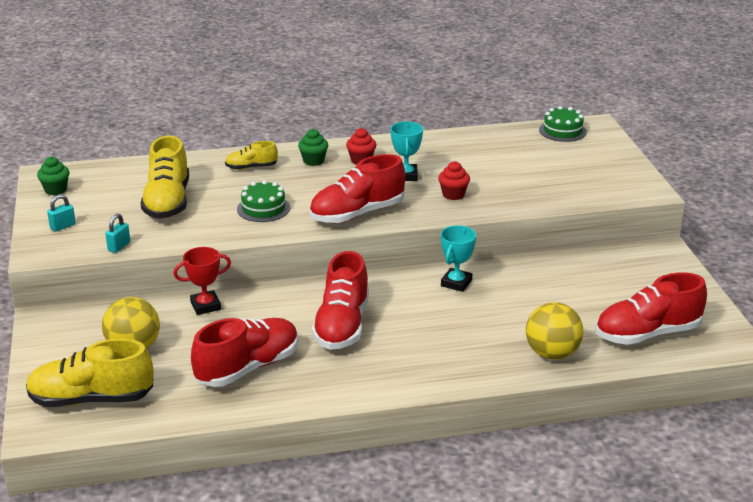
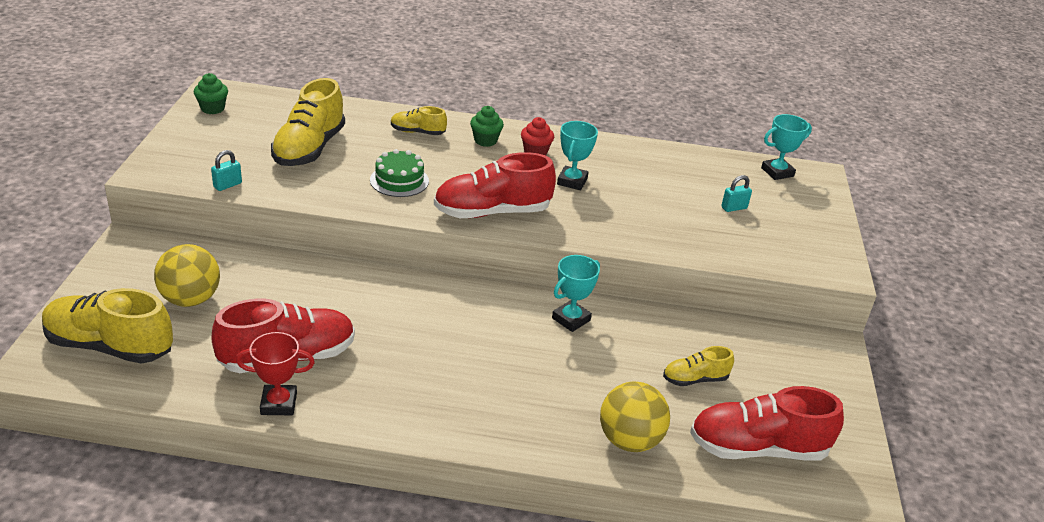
camera: 15 degrees right, 5 degrees up
(63, 226) = (190, 149): turquoise padlock -> turquoise padlock (734, 208)
(205, 306) = (293, 272): red trophy -> red trophy (279, 404)
(342, 326) = (417, 335): red shoe -> none
(453, 195) = (610, 217): red cupcake -> none
(562, 131) = (777, 172): green cake -> turquoise trophy
(575, 300) = (695, 379): none -> yellow shoe

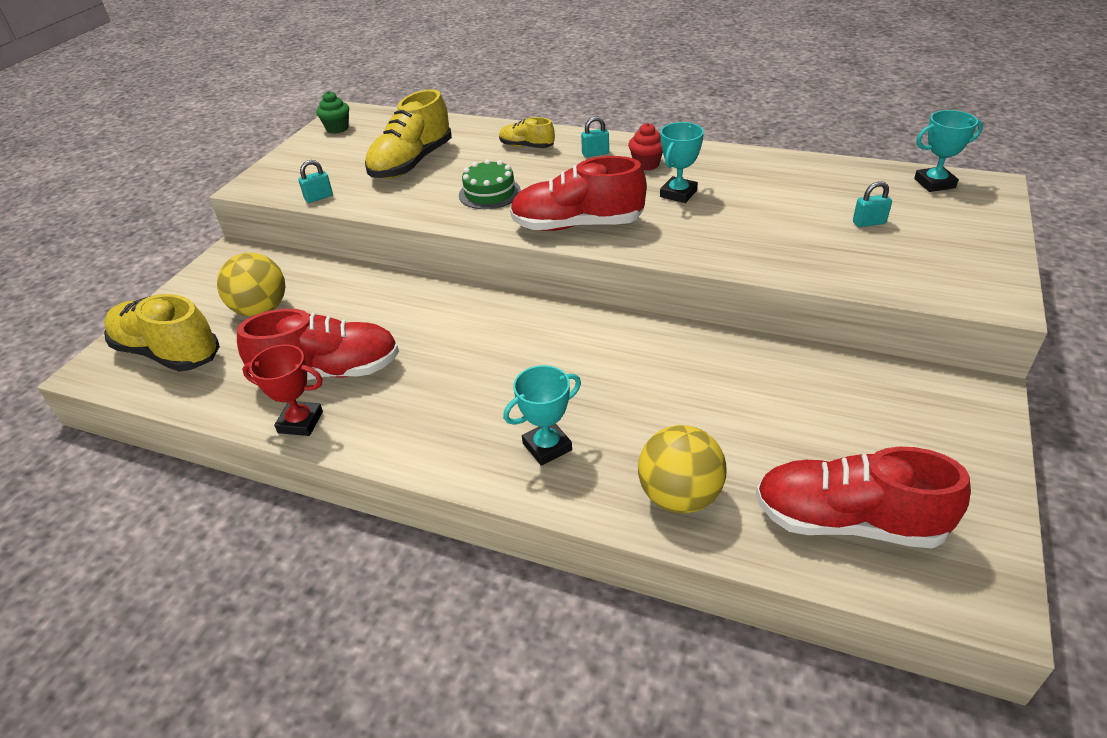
camera: 20 degrees right, 5 degrees up
(485, 141) = (595, 153): green cupcake -> turquoise padlock
(571, 319) = (648, 346): turquoise trophy -> turquoise trophy (547, 447)
(695, 379) = (783, 425): yellow shoe -> none

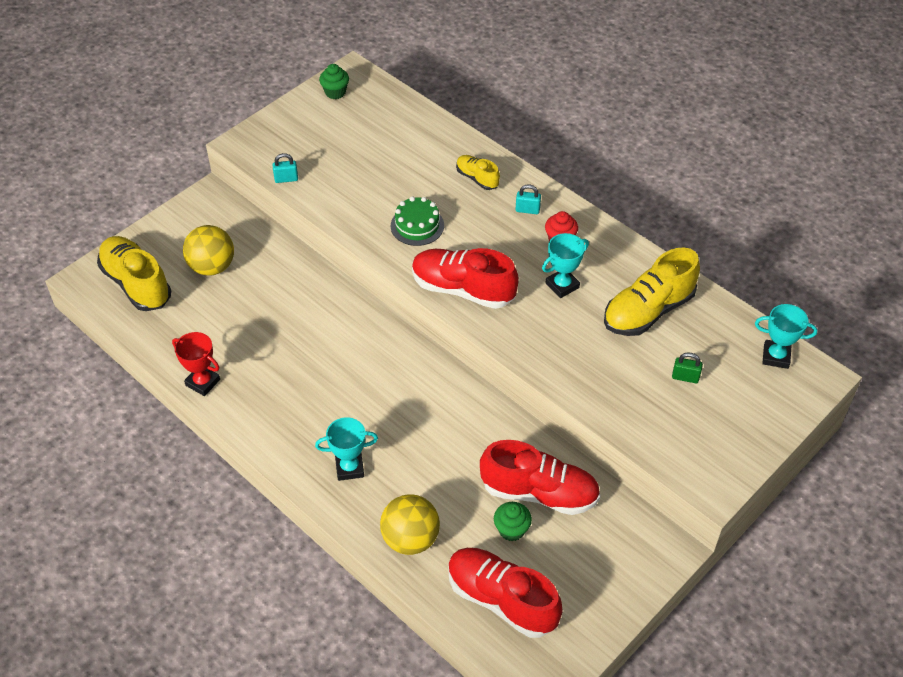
camera: 20 degrees right, 10 degrees up
(329, 372) = (237, 347): red shoe -> red shoe (539, 493)
(412, 163) = (375, 164): yellow shoe -> yellow shoe (648, 311)
(793, 439) = (511, 530): none -> green cupcake
(869, 223) = (685, 377): turquoise padlock -> green padlock

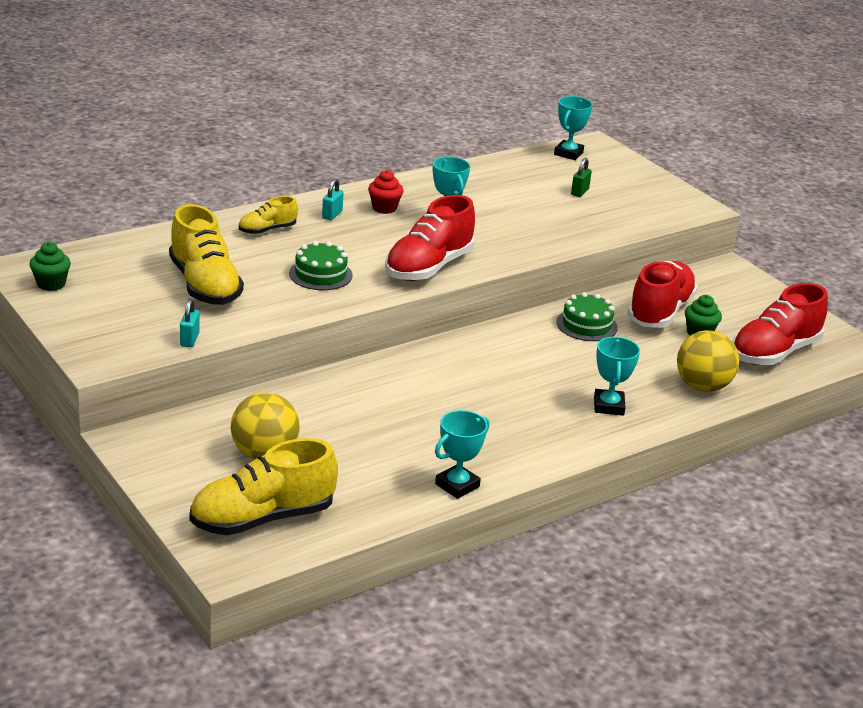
camera: 80 degrees left, 20 degrees down
(203, 382) = (457, 485): red trophy -> turquoise trophy
(485, 436) = (586, 325): none -> green cake
(648, 311) = (496, 189): yellow shoe -> yellow shoe (204, 285)

